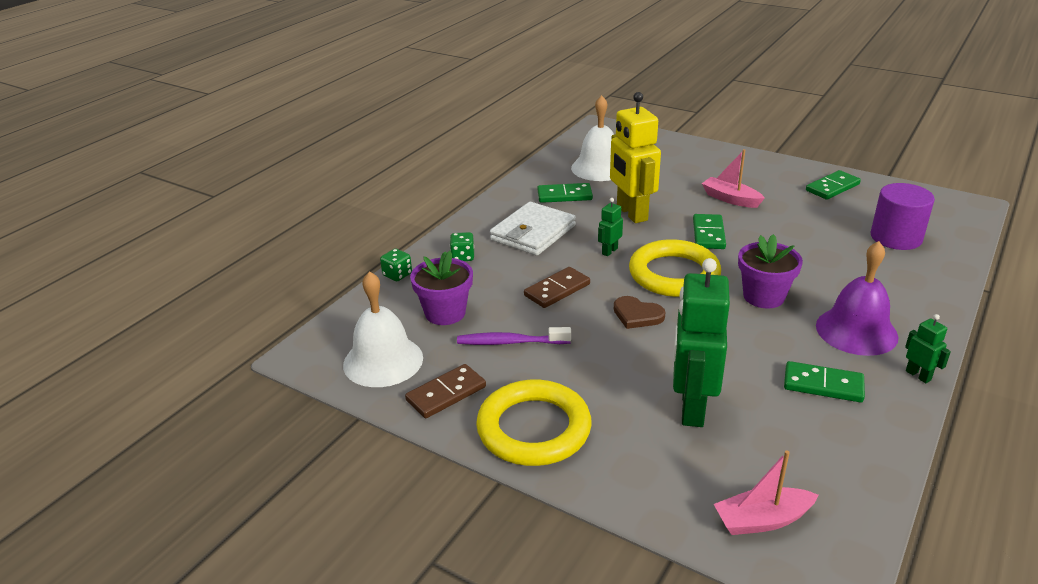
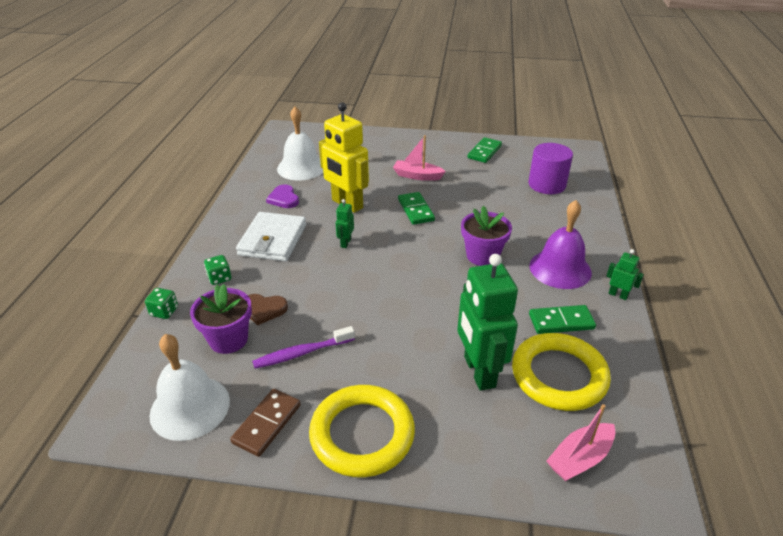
camera: 25 degrees left, 5 degrees up
(557, 290) = (319, 290): brown domino -> none
(564, 195) = (284, 199): green domino -> purple heart
(637, 315) = (396, 297): brown heart -> brown heart (263, 309)
(674, 274) = (406, 252): yellow ring -> yellow ring (559, 375)

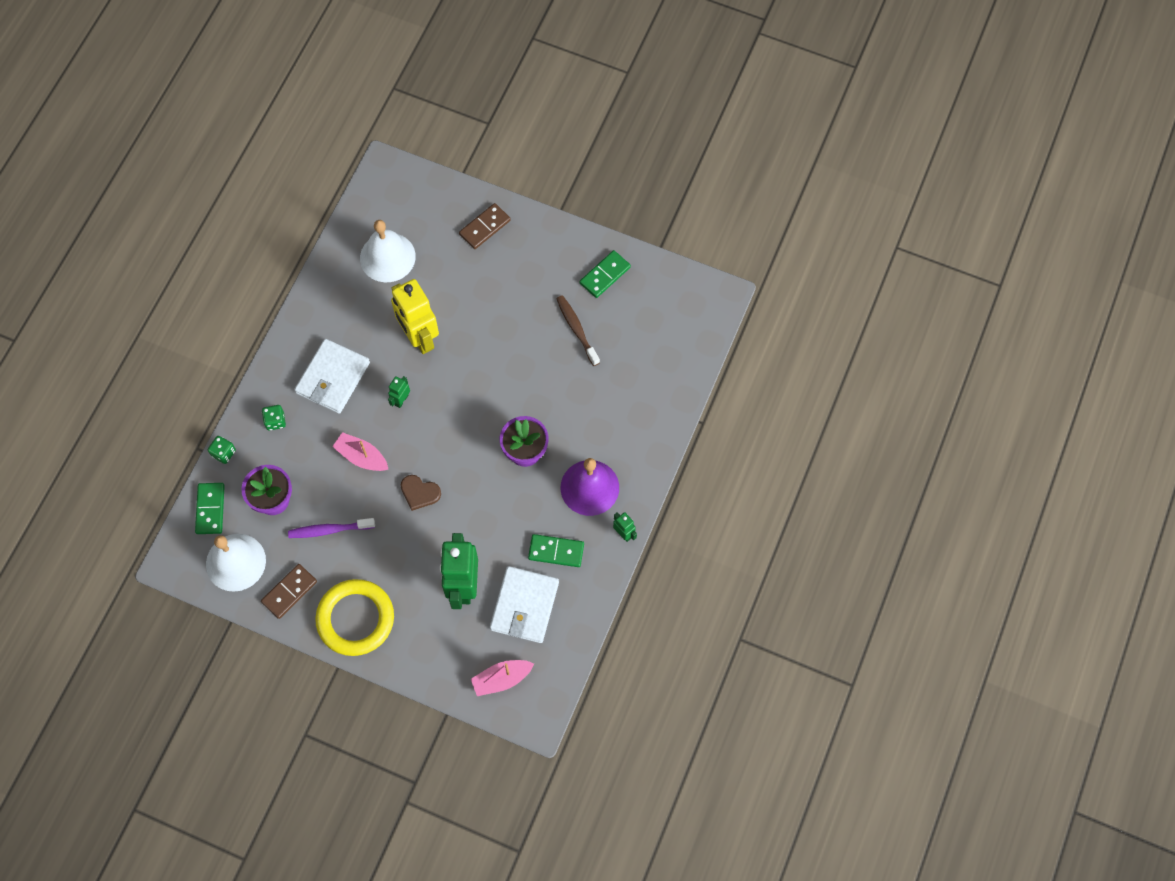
camera: 15 degrees right, 30 degrees up
(263, 309) = (307, 472): brown heart -> brown heart (419, 493)
(284, 199) = (357, 312): purple heart -> none
(375, 144) = (484, 227): none -> brown domino
(416, 210) = (487, 365): green domino -> green domino (210, 509)
(417, 176) = (510, 304): pink boat -> pink boat (362, 457)
(481, 180) = (576, 329): none -> brown toothbrush
(547, 184) = (645, 355): purple cylinder -> none
(559, 375) = (524, 606): yellow ring -> white wallet

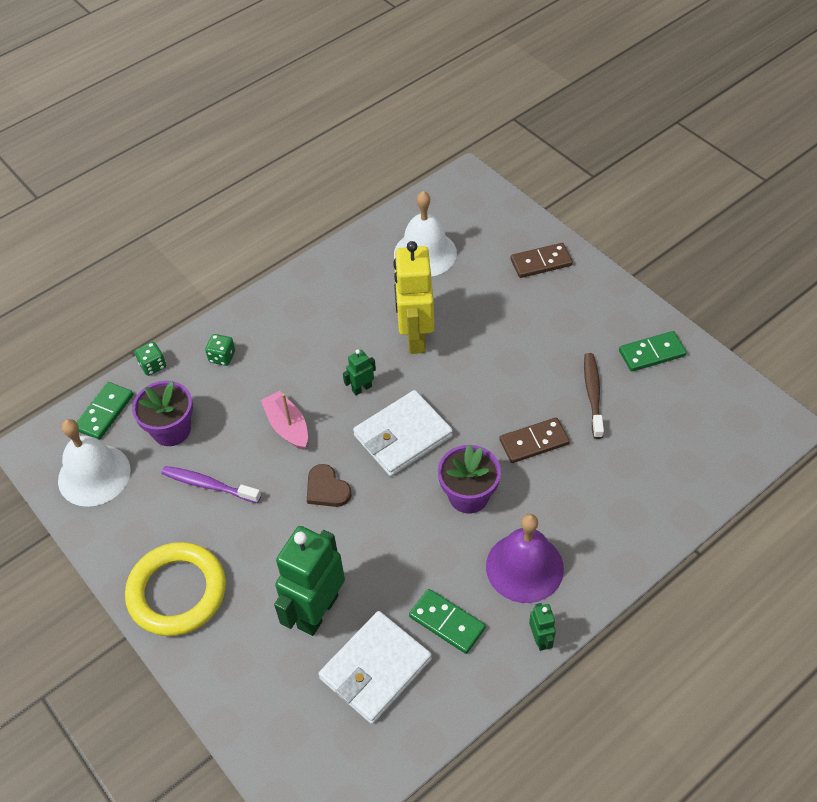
camera: 30 degrees right, 15 degrees down
(289, 592) = (127, 530): brown domino -> brown domino (534, 442)
(333, 378) = (304, 340): white wallet -> white wallet (403, 436)
(501, 679) = (300, 745): pink boat -> none

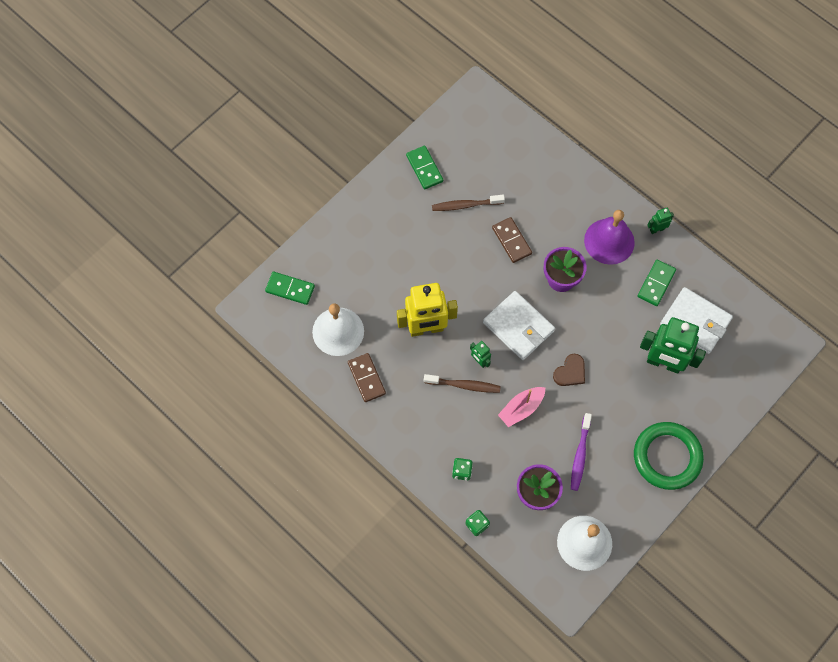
camera: 100 degrees left, 15 degrees up
(105, 412) = (527, 551): green domino -> green domino (290, 289)
(177, 592) = (667, 457): yellow ring -> green ring
(332, 369) = (464, 385): none -> brown toothbrush
(541, 262) = (341, 245): brown domino -> brown domino (366, 378)

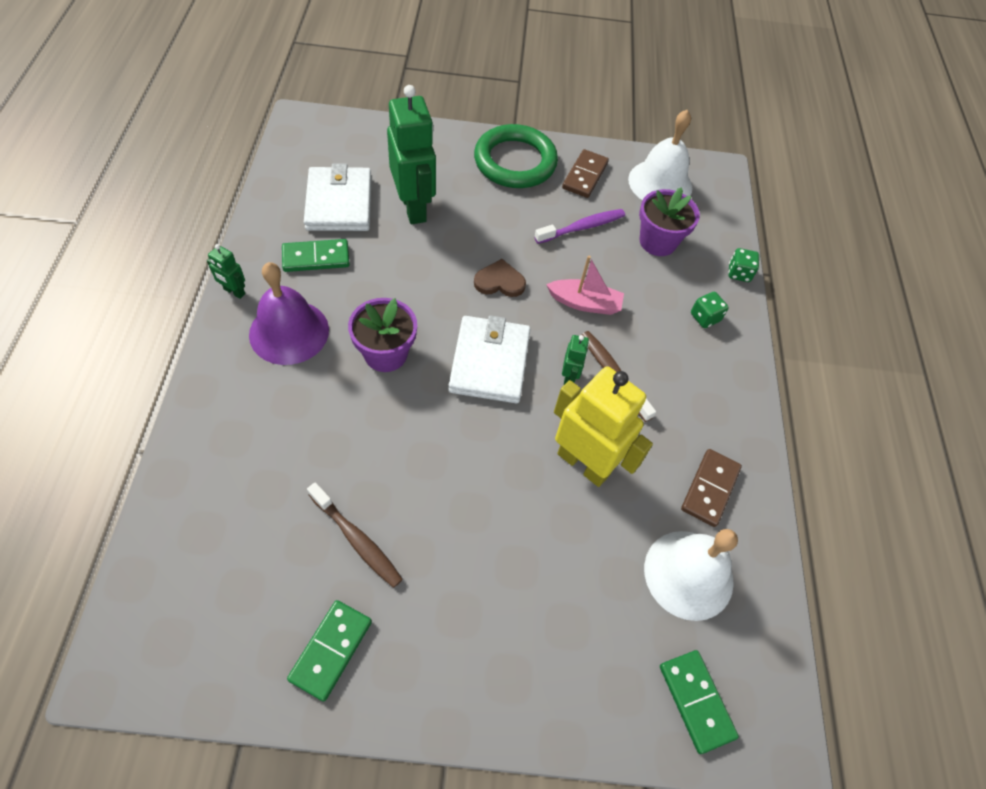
camera: 135 degrees left, 10 degrees down
(511, 241) = (372, 442): brown domino -> brown domino (585, 176)

